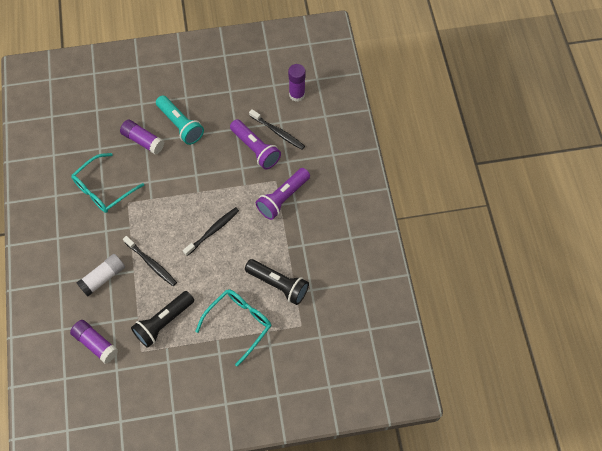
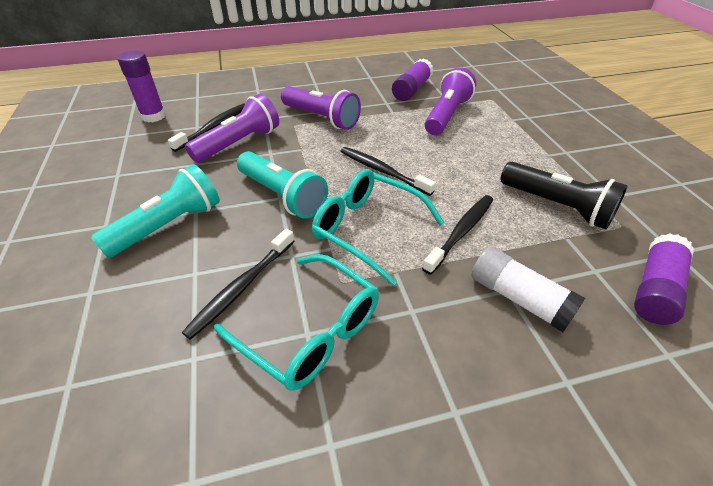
camera: 95 degrees left, 20 degrees down
(133, 162) = (242, 287): none -> black toothbrush
(143, 141) = (191, 276): purple glue stick -> purple glue stick (411, 90)
(197, 176) = (282, 196): none -> turquoise flashlight
(239, 323) = (515, 139): turquoise glasses -> turquoise glasses (367, 229)
(278, 284) = (446, 115): black flashlight -> purple flashlight

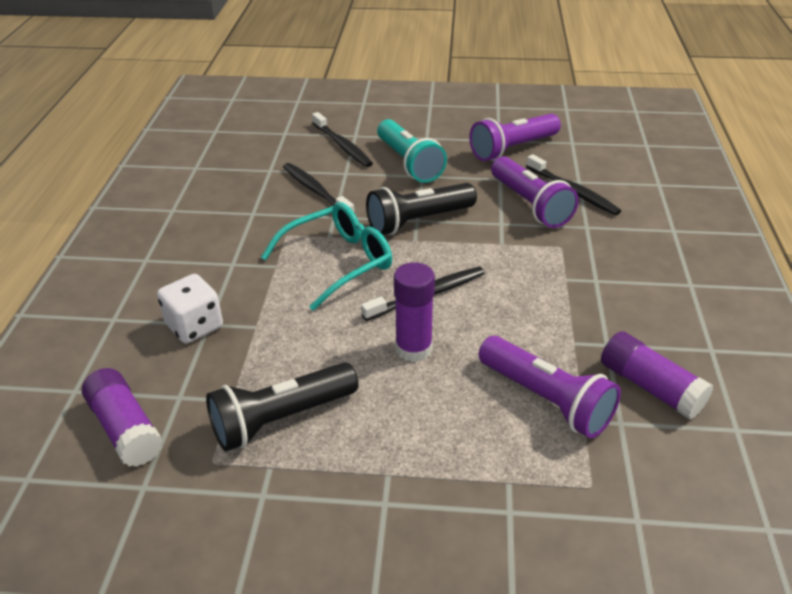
camera: 110 degrees right, 5 degrees down
(153, 116) = (610, 156): purple glue stick -> purple glue stick (413, 349)
(282, 196) = (418, 221): turquoise flashlight -> black flashlight
(310, 331) = (253, 214): turquoise glasses -> none
(321, 118) = (572, 271): purple flashlight -> purple flashlight (512, 149)
(461, 232) = (294, 321): black toothbrush -> black toothbrush (342, 145)
(519, 298) = (194, 326): white glue stick -> white dice

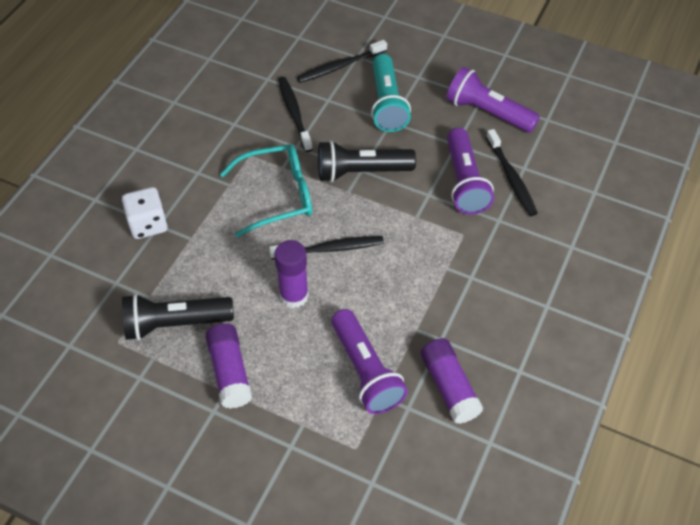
camera: 20 degrees right, 15 degrees up
(125, 428) = (72, 297): purple glue stick -> purple glue stick (230, 372)
(342, 145) = (340, 66): black toothbrush -> black toothbrush turned 75 degrees clockwise
(512, 149) = (487, 112): purple flashlight -> purple flashlight turned 45 degrees clockwise

